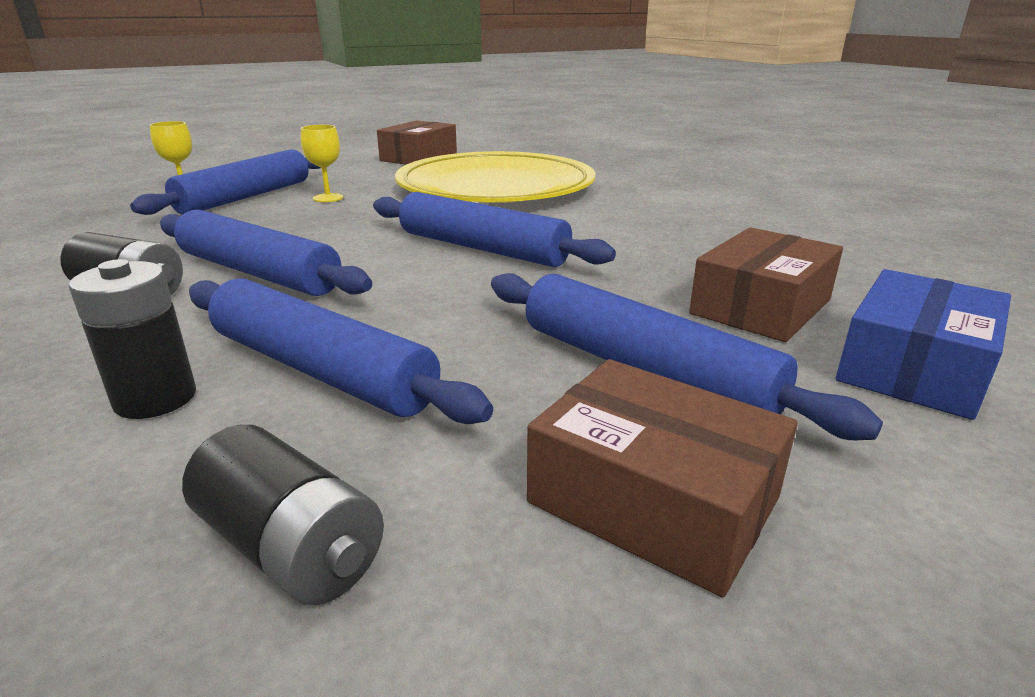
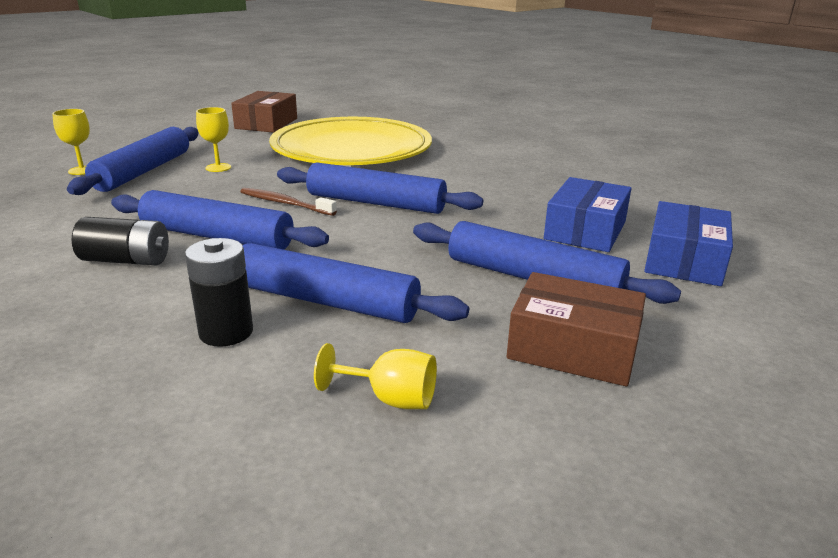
camera: 15 degrees left, 0 degrees up
(291, 547) = (390, 399): black battery -> yellow goblet
(370, 241) = (285, 203): none -> brown toothbrush
(761, 307) = (585, 230): brown box -> blue box

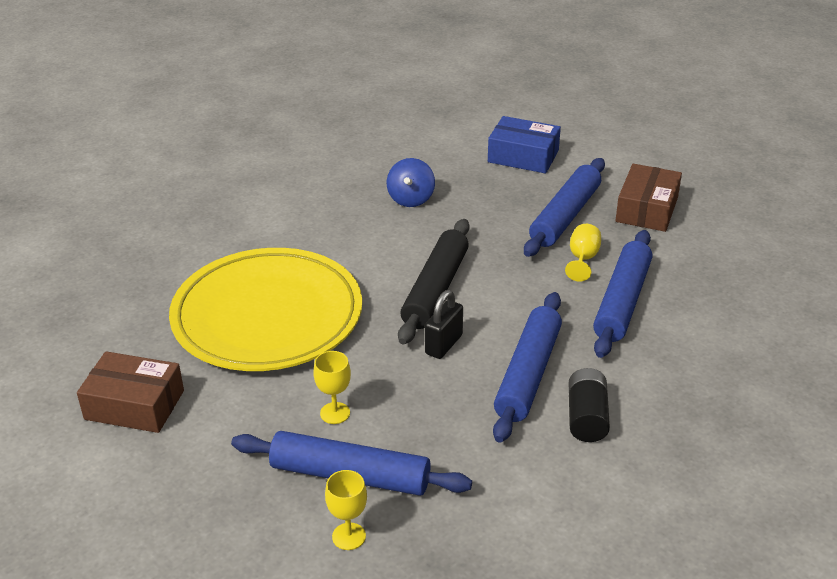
camera: 90 degrees left, 10 degrees up
(226, 332) = (675, 339): black battery -> none
(285, 203) = (443, 344): brown toothbrush -> black padlock
(376, 203) = (435, 289): blue rolling pin -> black rolling pin
(390, 399) = (717, 270): yellow goblet -> yellow goblet (582, 259)
(545, 197) = (411, 199): none -> blue spinning top
(585, 230) = (479, 187): blue box -> none

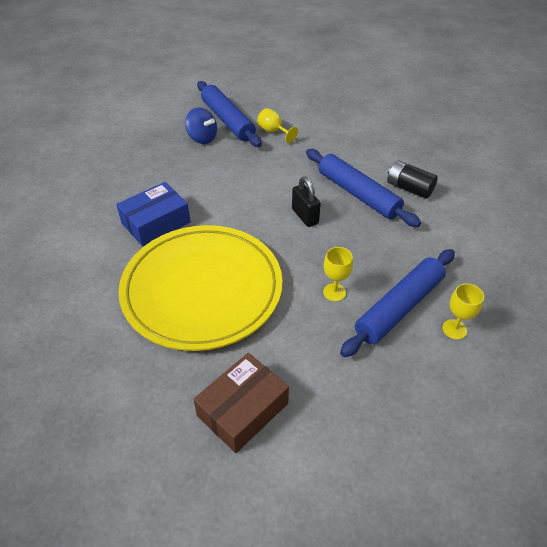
camera: 60 degrees left, 10 degrees up
(411, 199) = (142, 170): blue spinning top -> blue spinning top (202, 138)
(435, 289) = (248, 198): black rolling pin -> none
(523, 156) = (151, 109): blue box -> blue box (156, 223)
(622, 302) = (323, 135): blue rolling pin -> none
(647, 209) = (251, 92): brown box -> none

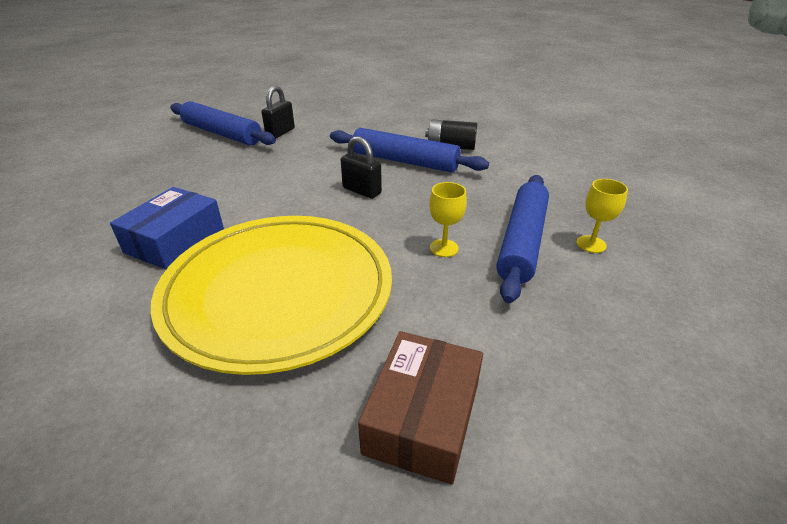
camera: 25 degrees left, 10 degrees down
(202, 138) = (198, 152): blue spinning top -> none
(273, 131) = (280, 133): yellow goblet -> black padlock

